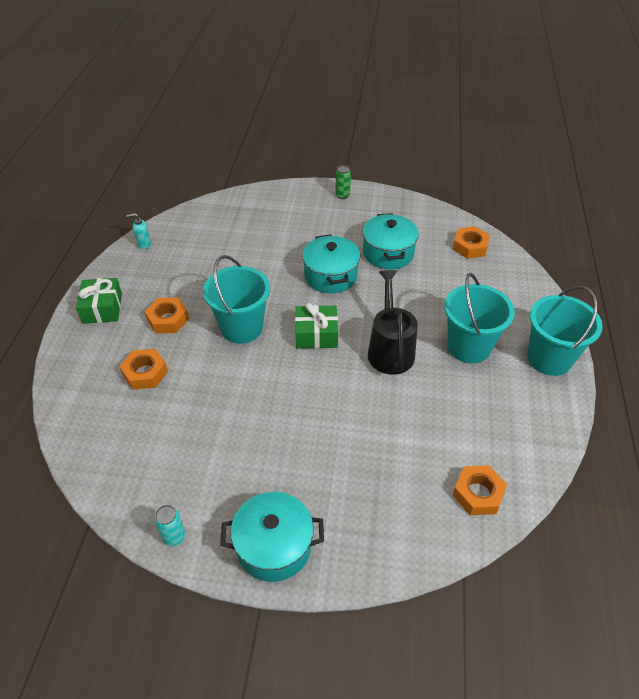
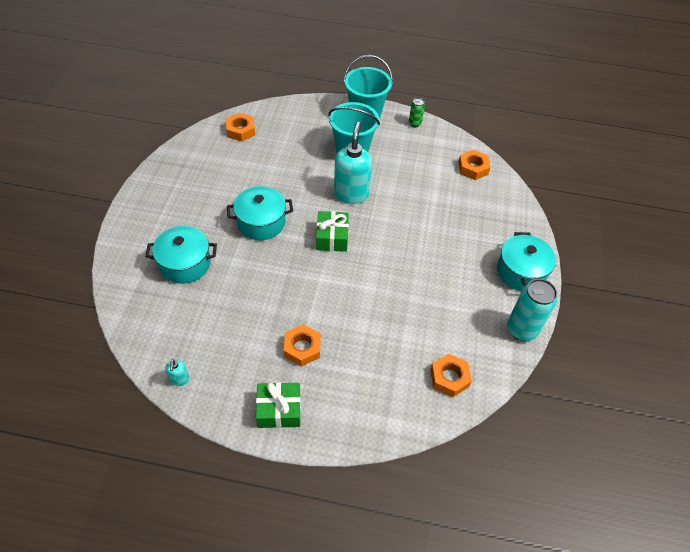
camera: 90 degrees left, 5 degrees up
(145, 373) = (369, 362): orange nut -> orange nut (449, 378)
(174, 536) = (521, 329): turquoise can -> turquoise can, size x1.94
(241, 328) = (319, 289): turquoise bucket -> none
(342, 195) = (142, 204): green can -> green can (414, 124)
(388, 253) = (238, 181): turquoise pot -> turquoise pot (185, 264)
(390, 349) = (351, 194): black watering can -> turquoise soap dispenser

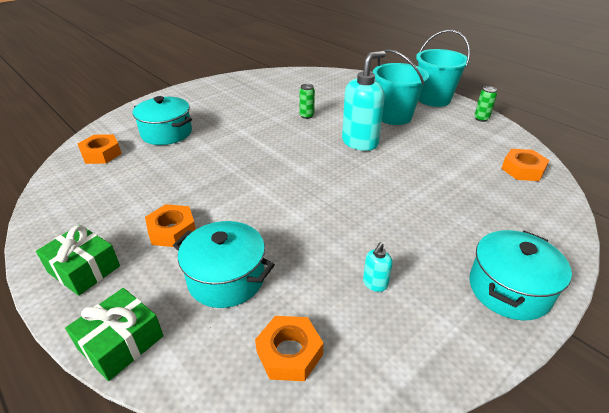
camera: 40 degrees right, 15 degrees down
(179, 380) = (53, 201): turquoise soap dispenser -> turquoise soap dispenser (375, 284)
(241, 130) = (311, 79): orange nut -> orange nut (101, 154)
(261, 222) = (257, 132): turquoise pot -> turquoise pot (226, 278)
(283, 183) = (306, 116): none -> green can
(332, 237) = (305, 164): green gift -> green gift (121, 342)
(521, 329) = (452, 357): turquoise can -> none

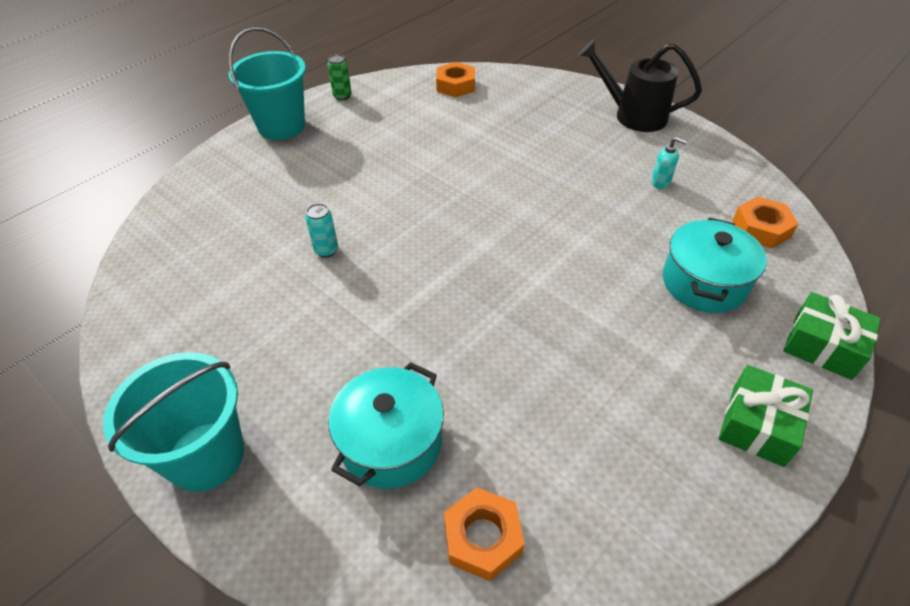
camera: 95 degrees left, 10 degrees up
(172, 231) = (653, 351): orange nut -> none
(306, 116) = (326, 250): green can -> turquoise can
(360, 142) = (408, 193): turquoise soap dispenser -> none
(394, 116) = (333, 162): turquoise bucket -> turquoise bucket (206, 456)
(509, 289) = (632, 115): turquoise pot -> black watering can

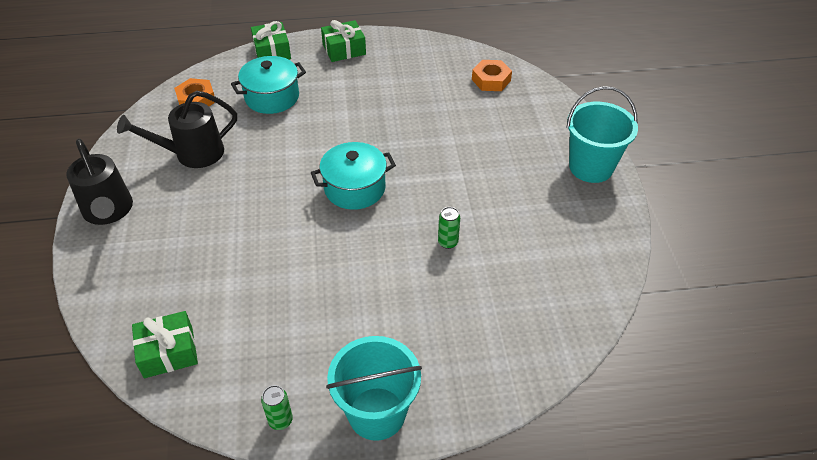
camera: 140 degrees left, 0 degrees up
(326, 250) = (448, 242): turquoise can -> green can
(391, 442) = (499, 125): turquoise pot -> turquoise pot (354, 188)
(455, 85) = (168, 352): orange nut -> green gift
(661, 182) = (191, 154): turquoise soap dispenser -> black watering can

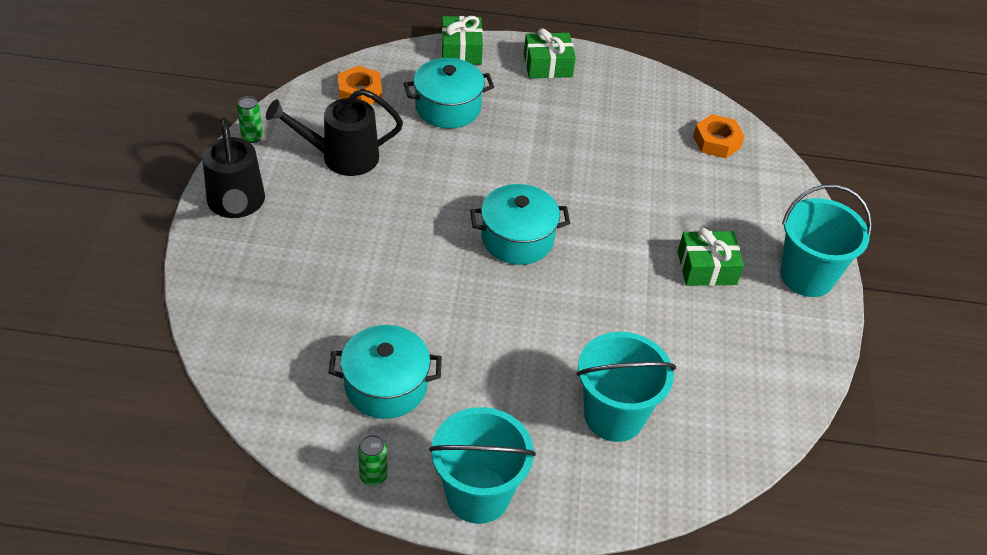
camera: 10 degrees right, 0 degrees up
(168, 352) = (270, 375): green gift -> green gift (706, 268)
(273, 337) = (386, 386): none -> turquoise pot
(448, 242) = (608, 326): green can -> green can (252, 137)
(473, 315) = (614, 416): none -> turquoise bucket

